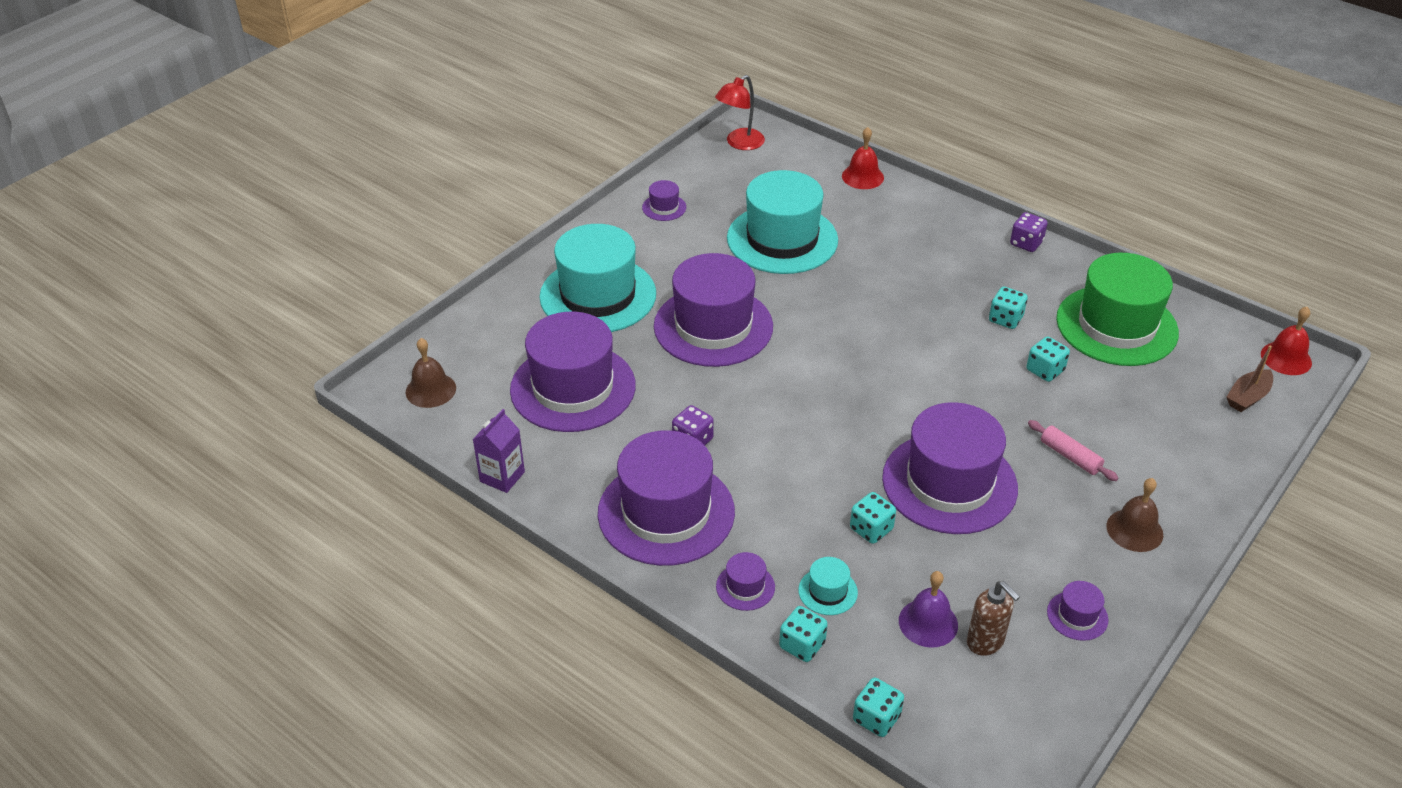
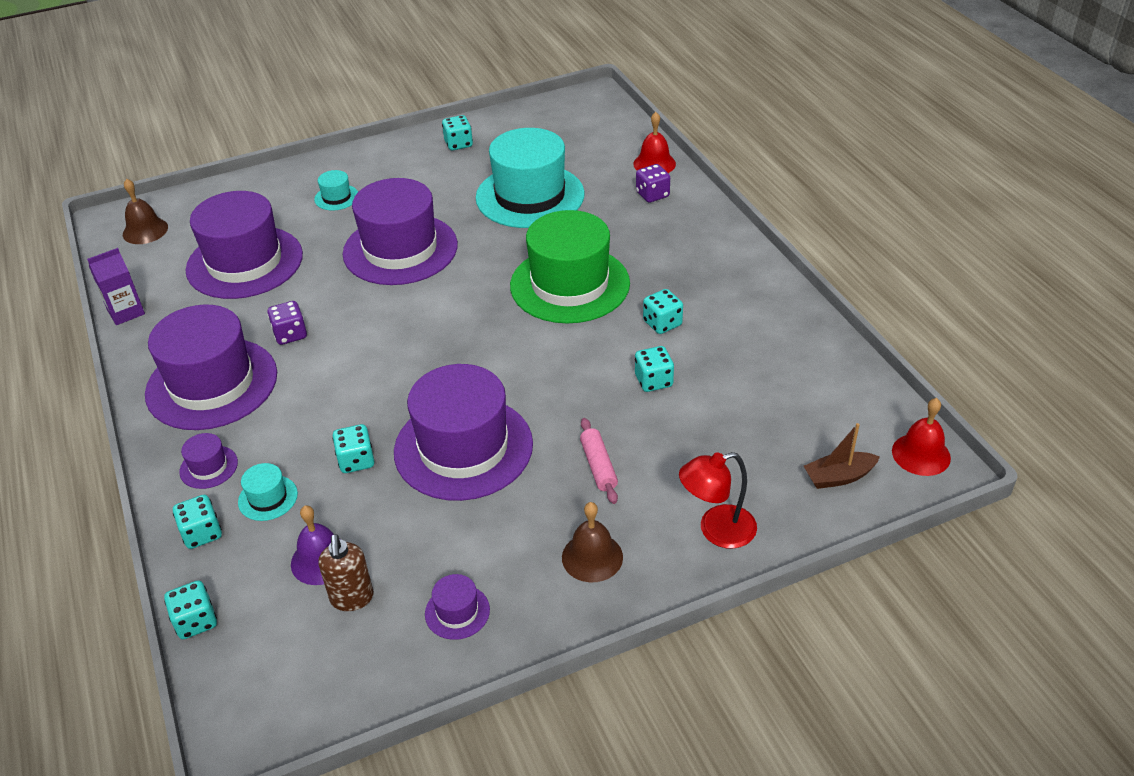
camera: 30 degrees right, 0 degrees up
(598, 295) = (336, 197): turquoise hat -> turquoise hat, size x0.41
(664, 207) = (458, 144): purple hat -> turquoise dice
(739, 143) = (574, 109): red lamp -> red lamp (716, 530)
(1026, 243) = (751, 263): purple dice -> purple dice (652, 195)
(1116, 326) = (767, 364): green hat -> green hat (570, 284)

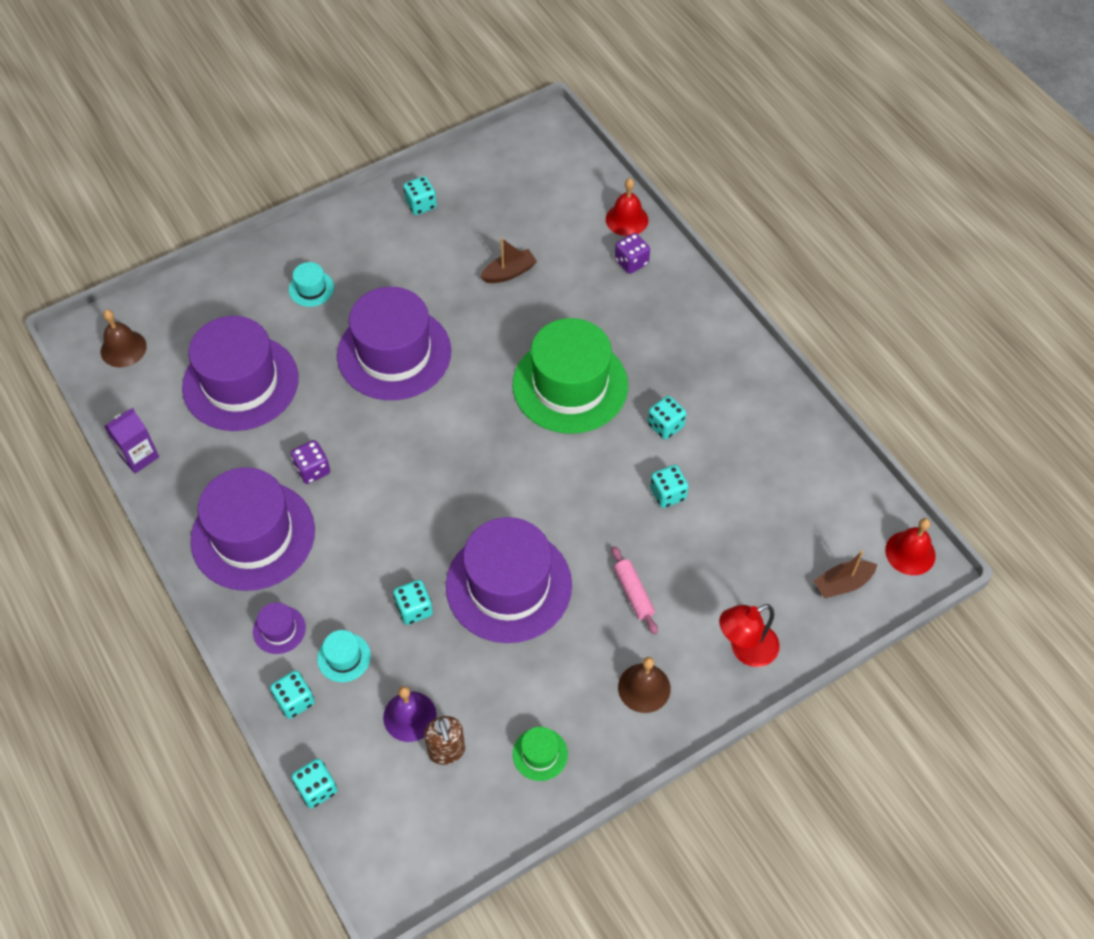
camera: 10 degrees left, 15 degrees up
(457, 612) = (540, 754): purple hat -> green hat
(530, 196) = (509, 272): turquoise hat -> brown boat

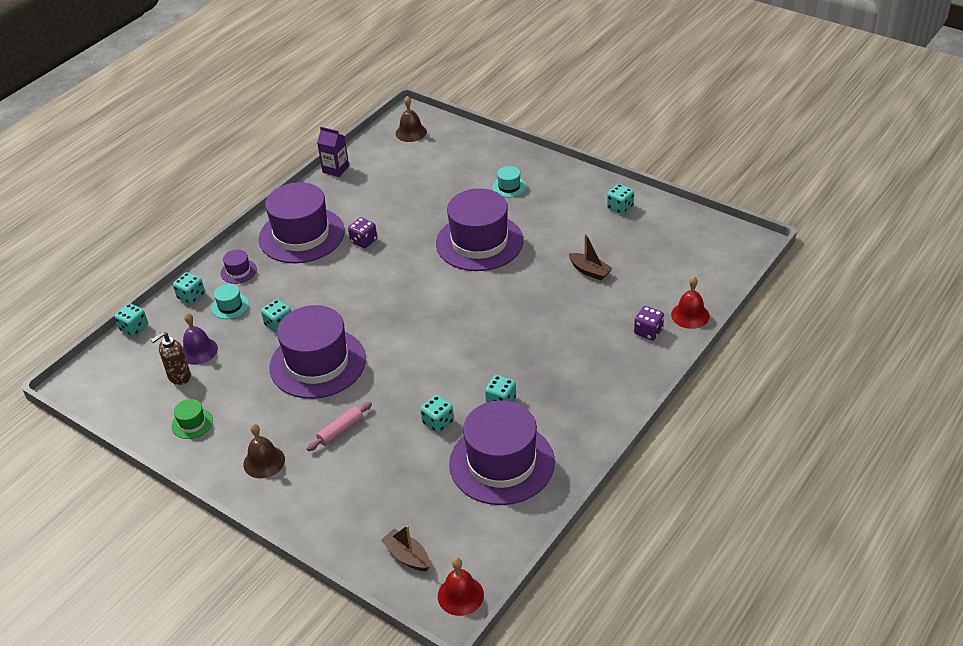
camera: 70 degrees right, 15 degrees down
(240, 382) = (413, 186): purple hat -> purple hat (502, 463)
(570, 385) = (507, 337): green hat -> none
(745, 650) = (319, 511): red lamp -> none

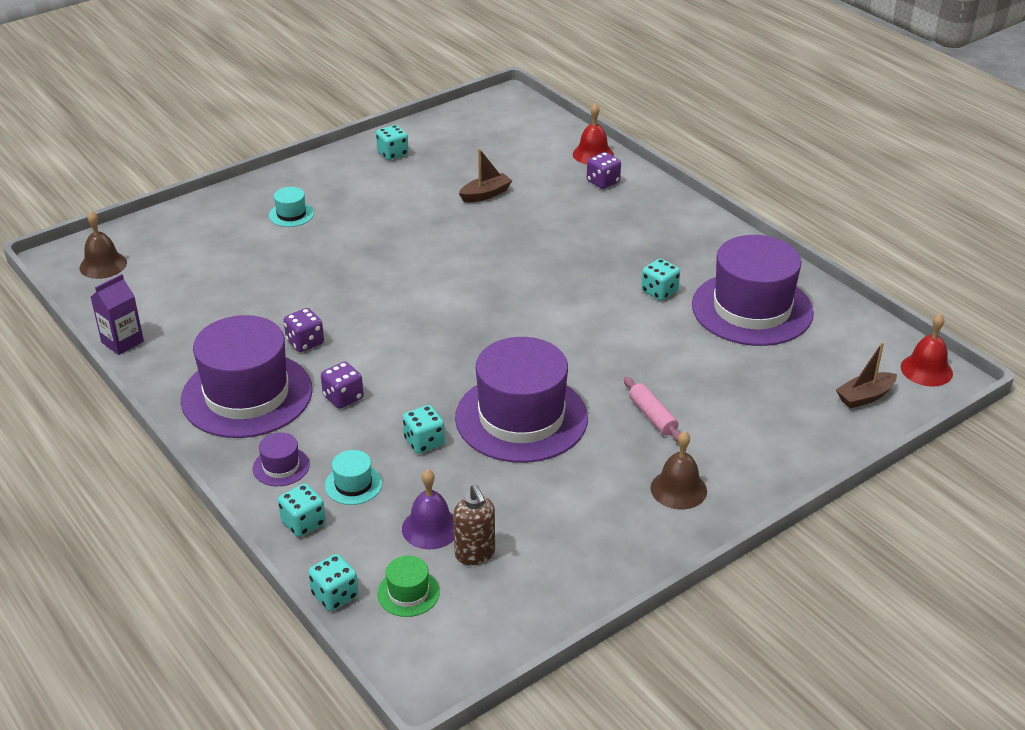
camera: 75 degrees left, 5 degrees down
(192, 423) = (577, 550): green hat -> green hat (408, 593)
(312, 275) = (343, 397): none -> purple dice
(438, 422) = (672, 340): turquoise dice -> none
(479, 242) = (379, 255): purple hat -> none

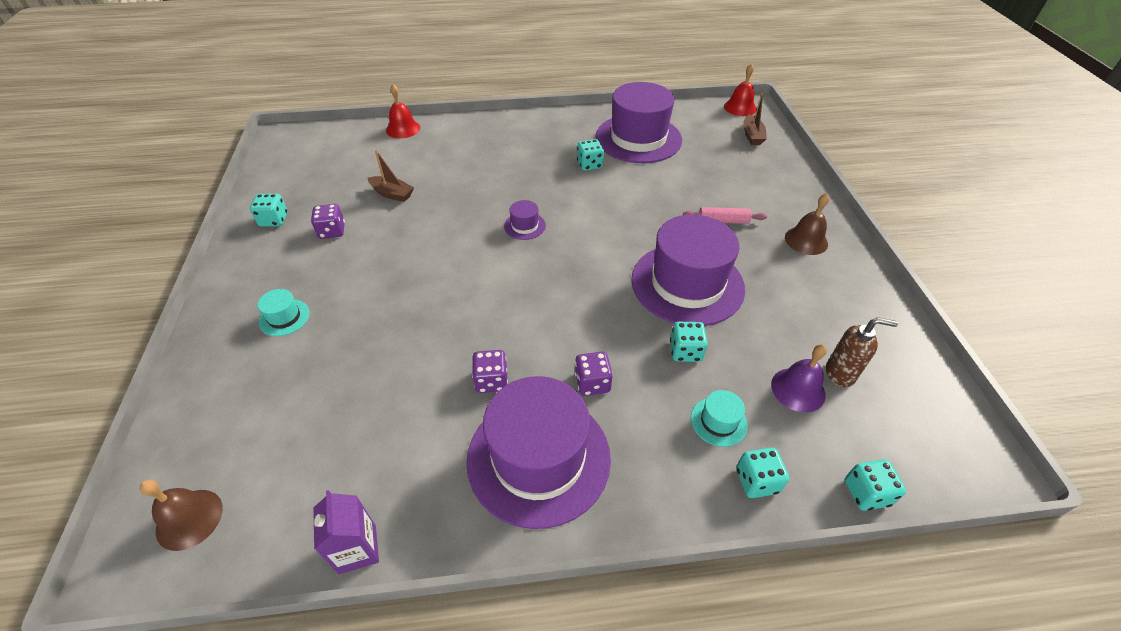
camera: 60 degrees left, 10 degrees up
(281, 466) = (666, 469): purple hat -> purple hat (524, 226)
(408, 593) = (876, 436): green hat -> none
(485, 194) = (392, 194): brown boat -> brown boat turned 120 degrees clockwise
(603, 182) = (441, 138): purple dice -> purple dice (332, 231)

